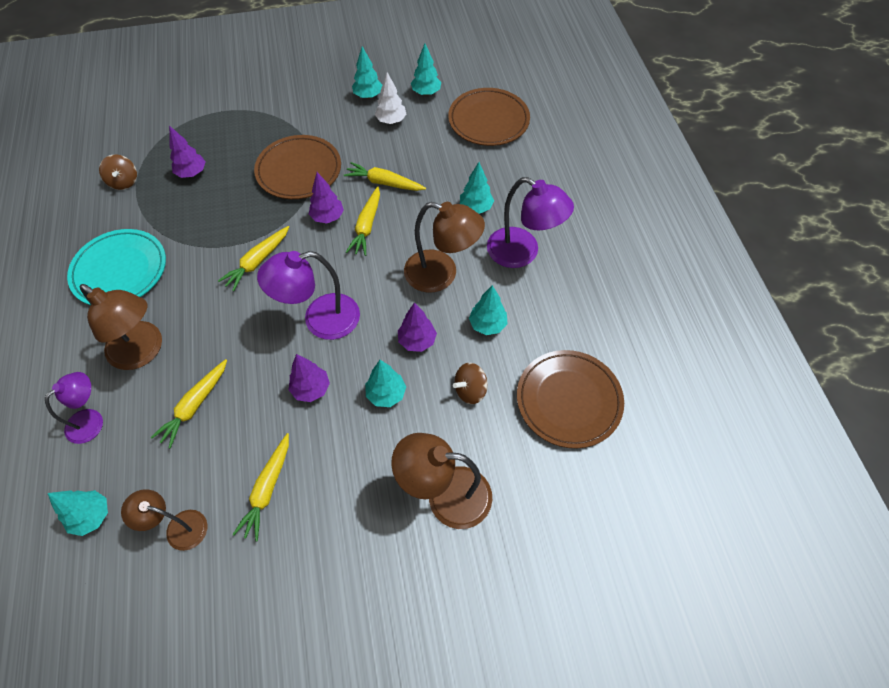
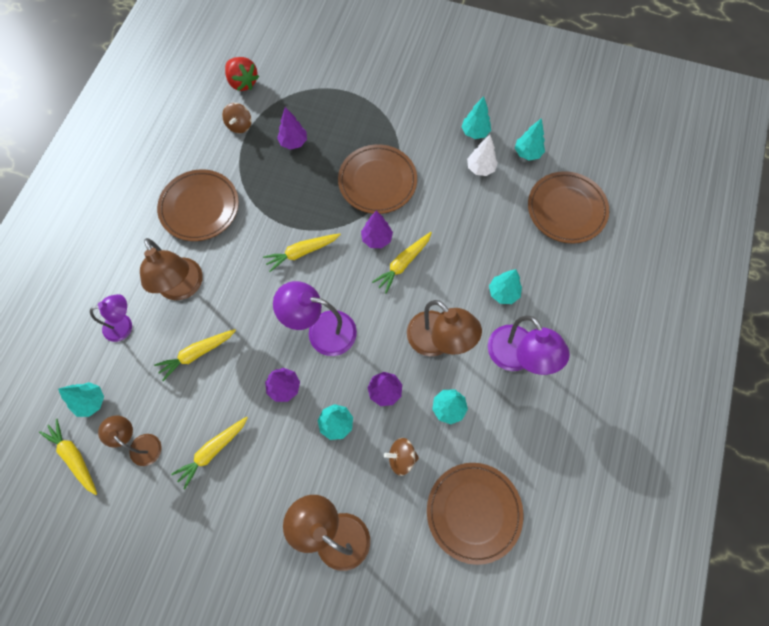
camera: 30 degrees right, 10 degrees up
(106, 144) = (243, 82): none -> red strawberry
(120, 271) = (199, 207): turquoise plate -> brown plate
(384, 183) = (440, 228): yellow carrot -> yellow carrot (74, 457)

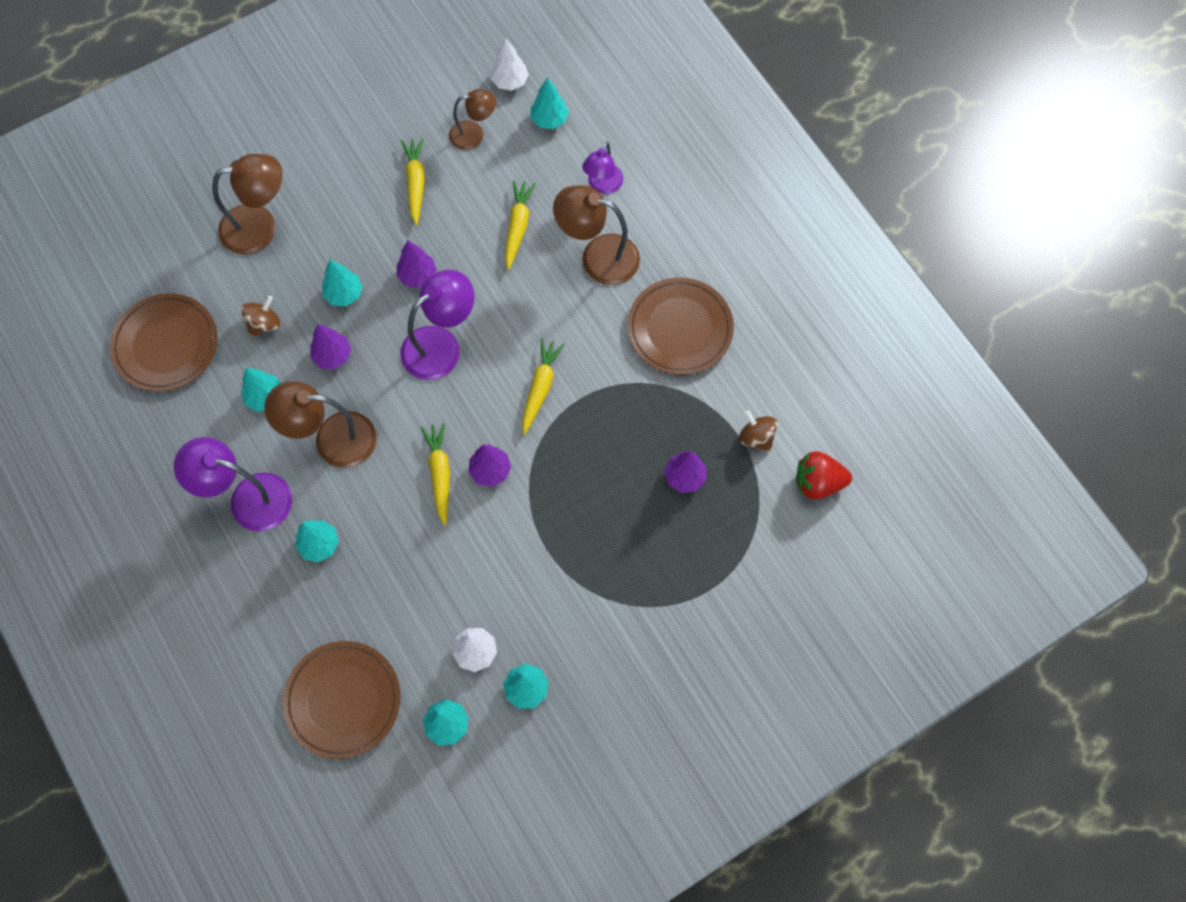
camera: 130 degrees right, 0 degrees up
(74, 457) = (510, 82): yellow carrot -> white tree
(377, 181) = (557, 526): brown plate -> none

